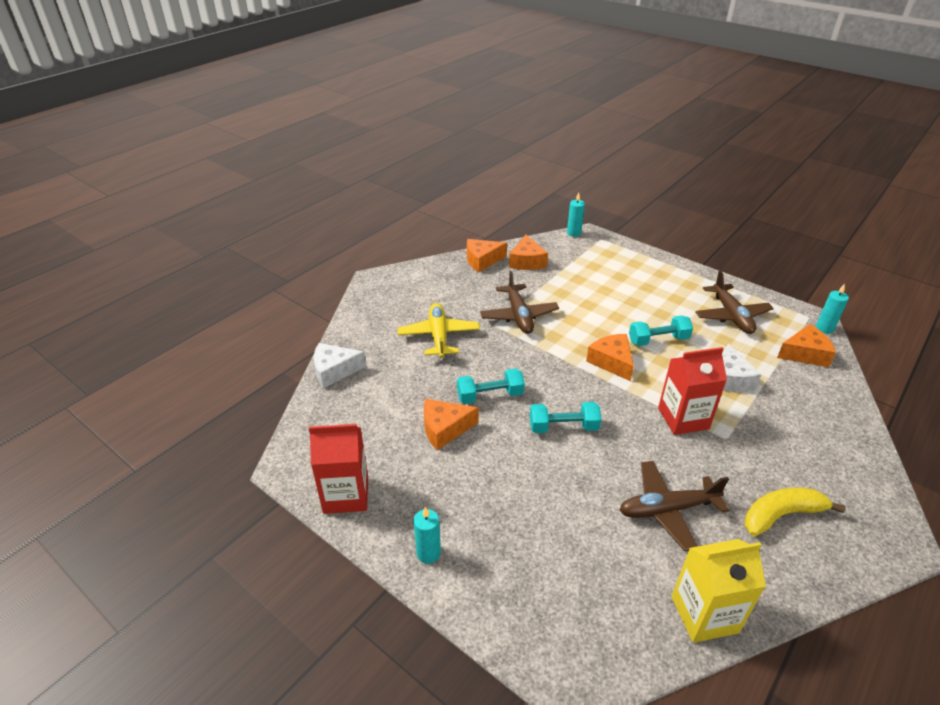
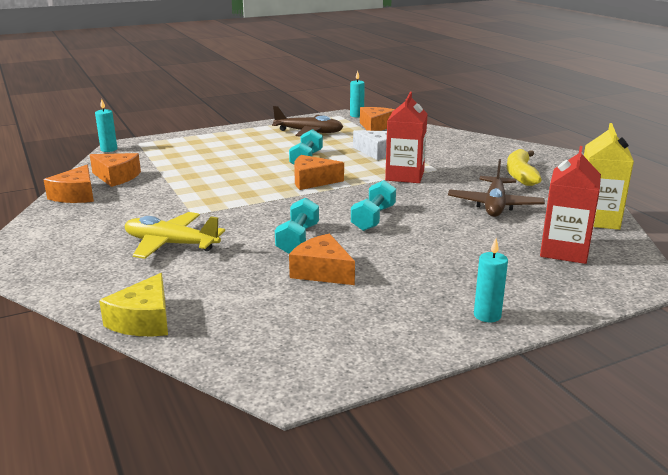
camera: 65 degrees left, 15 degrees down
(334, 371) = (144, 320): white cheese -> yellow cheese
(346, 495) = (373, 350): red carton -> red carton (564, 251)
(445, 429) = (322, 271): orange cheese -> orange cheese turned 120 degrees clockwise
(518, 315) = (196, 200): brown plane -> none

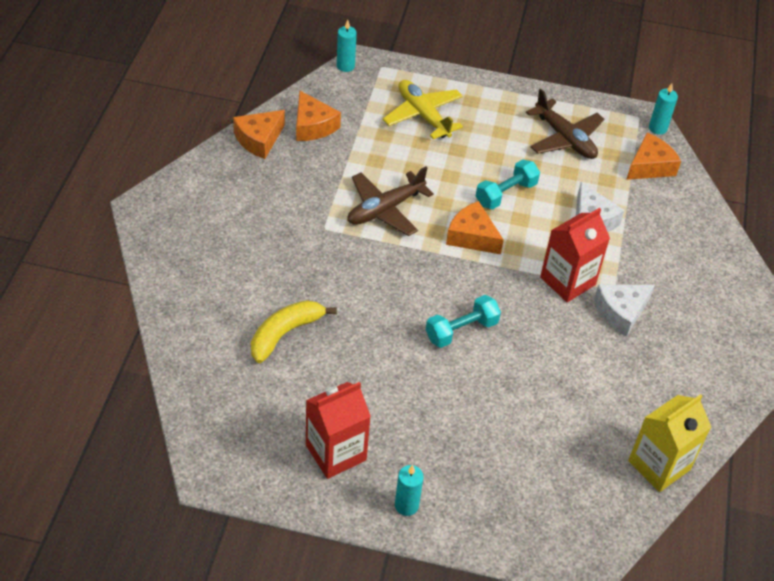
camera: 35 degrees right, 25 degrees up
(144, 320) = (182, 347): yellow cheese -> none
(171, 244) = (271, 263): yellow plane -> yellow plane (423, 115)
(298, 239) = (370, 319): turquoise dumbbell -> none
(322, 271) = (346, 374): orange cheese -> none
(457, 175) = (621, 312): none -> white cheese
(494, 205) = (592, 382): brown plane -> brown plane (385, 209)
(520, 175) = (686, 352): yellow banana -> yellow banana (285, 334)
(564, 251) = (566, 482): red carton -> red carton (336, 452)

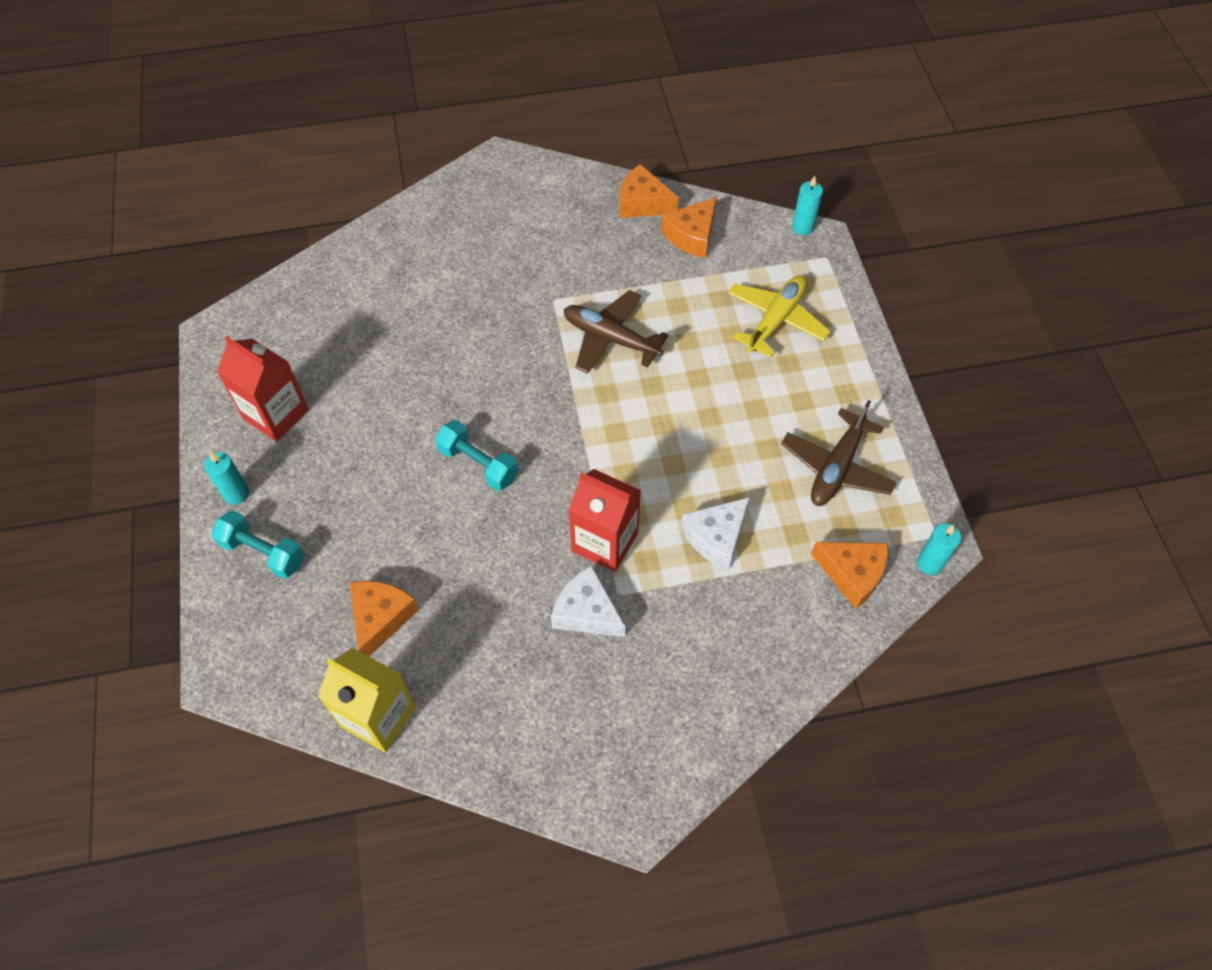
camera: 70 degrees right, 10 degrees up
(285, 334) = (400, 322): yellow banana -> none
(472, 236) = (618, 428): orange cheese -> orange cheese (380, 618)
(506, 194) = (704, 438): turquoise dumbbell -> turquoise dumbbell (263, 552)

